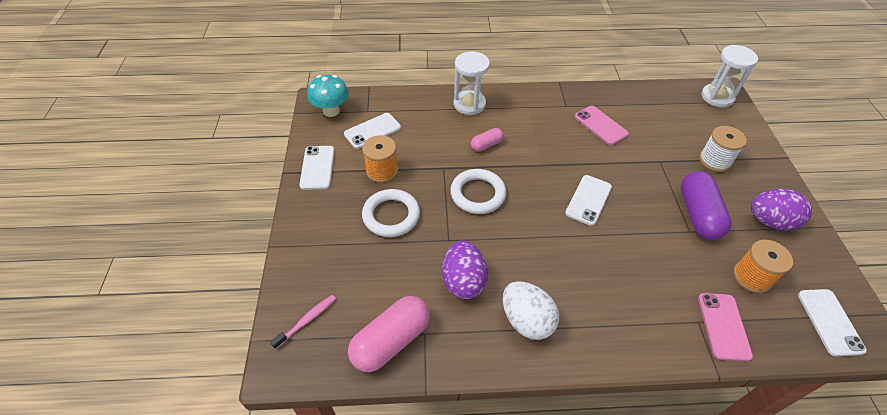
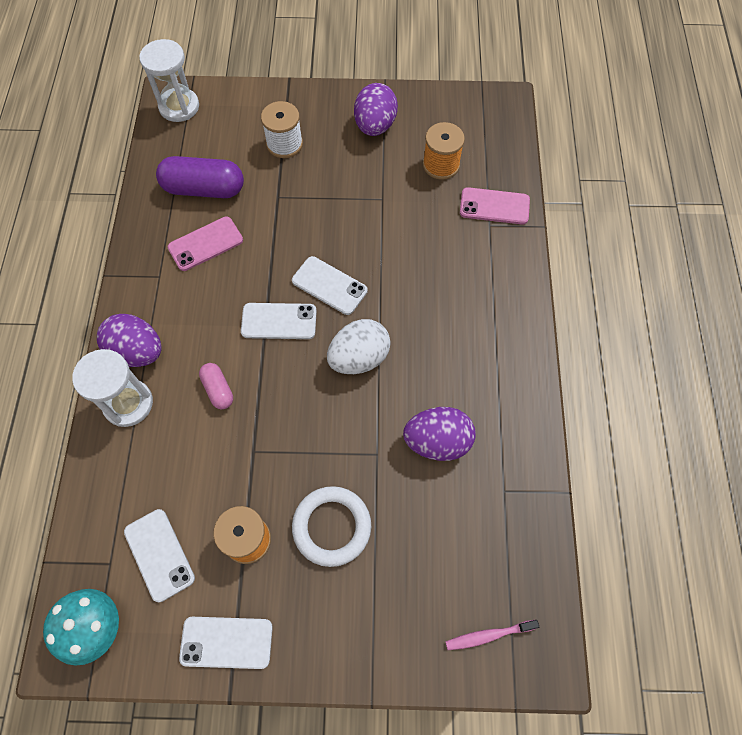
camera: 85 degrees left, 15 degrees up
(307, 320) = (488, 635): pink toothbrush -> pink toothbrush turned 60 degrees counterclockwise
(391, 341) = (514, 529): pink capsule -> none
(478, 194) = (306, 411): white ring -> none
(506, 103) = (137, 352): none -> purple egg
(526, 320) = (488, 381): white egg -> white egg (359, 358)
(698, 214) = (360, 184): purple capsule -> purple capsule (204, 189)
(830, 322) = (489, 125): white phone -> white phone (279, 321)

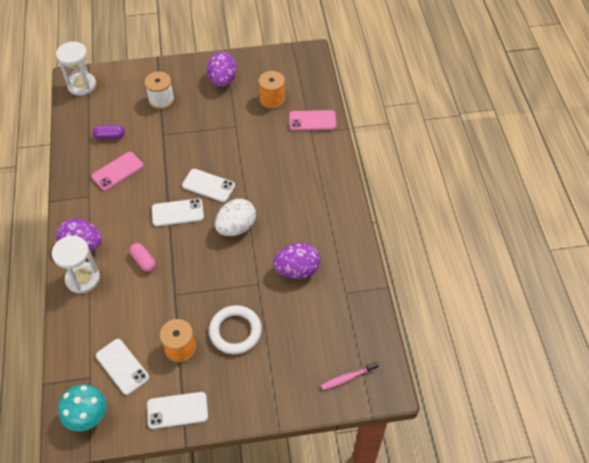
camera: 10 degrees left, 10 degrees down
(204, 189) = (110, 136): purple capsule -> purple capsule, size x0.53

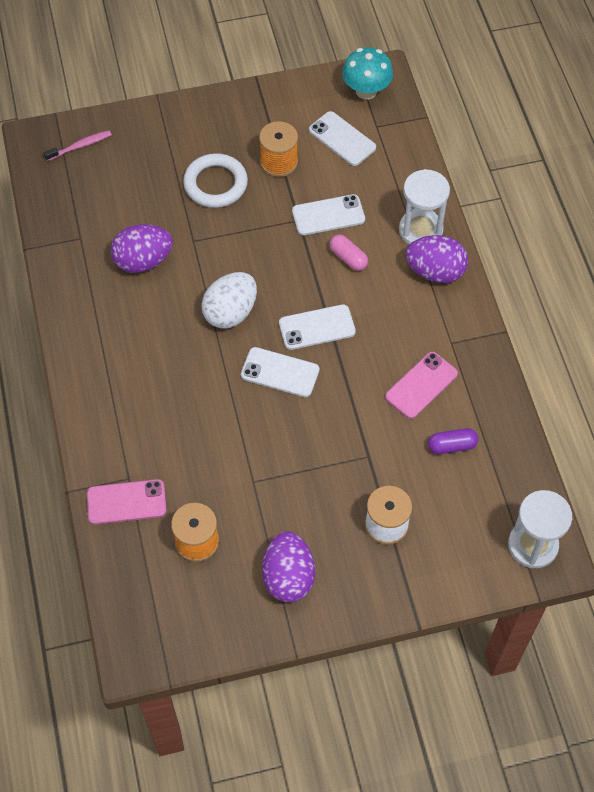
camera: 175 degrees right, 5 degrees up
(177, 410) = (270, 103): white phone -> white phone (328, 215)

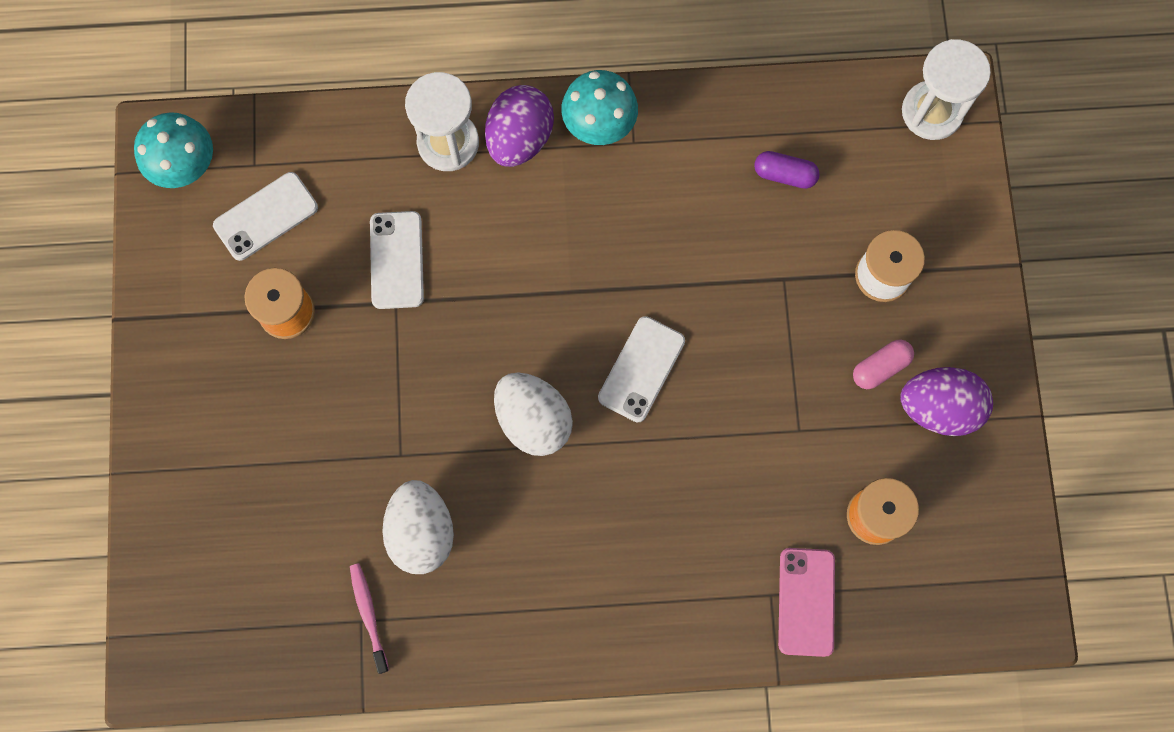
camera: 80 degrees left, 15 degrees up
(80, 146) = (186, 603): pink toothbrush -> pink toothbrush (368, 614)
(143, 261) = (421, 532): purple egg -> white egg
(215, 184) = (306, 408): white ring -> none
(317, 327) = (579, 308): white phone -> none
(348, 258) = (474, 246): pink capsule -> pink capsule (880, 367)
(421, 385) = (691, 193): pink phone -> none
(452, 446) = (784, 174): purple capsule -> purple capsule turned 75 degrees counterclockwise
(459, 319) = (599, 125): none -> turquoise mushroom

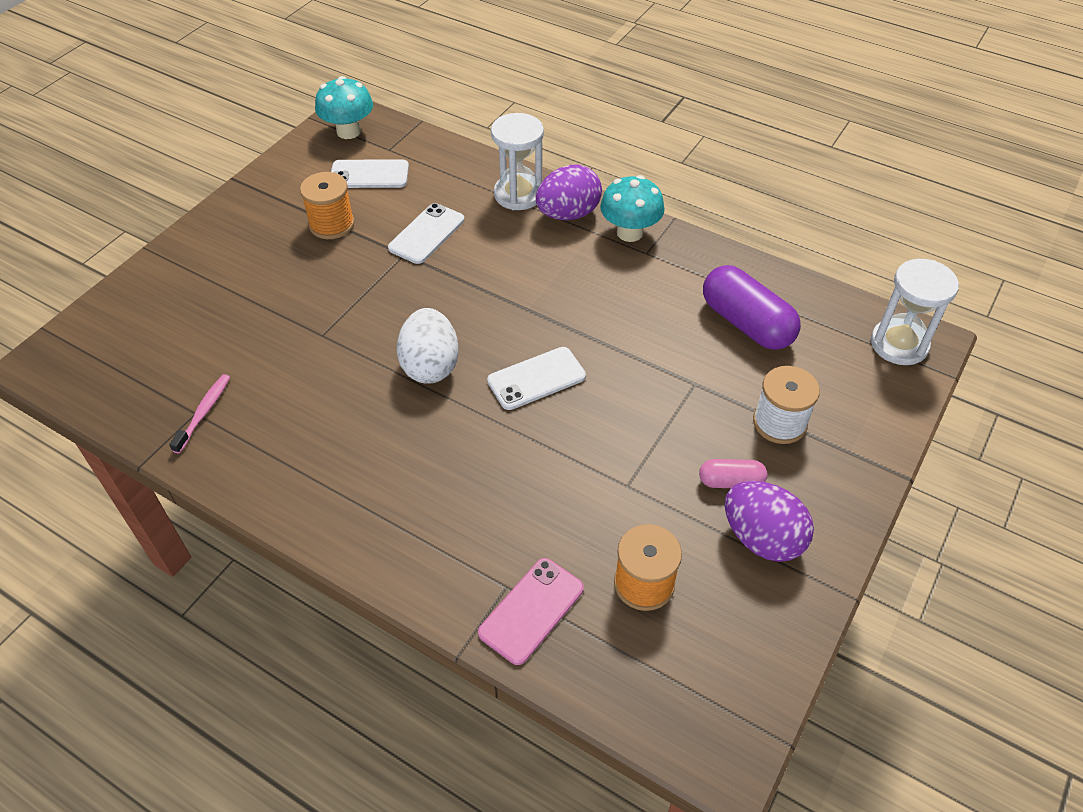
camera: 35 degrees right, 25 degrees down
(421, 532) = (289, 385): white egg -> none
(784, 174) = (746, 323): purple capsule -> purple capsule, size x1.90

